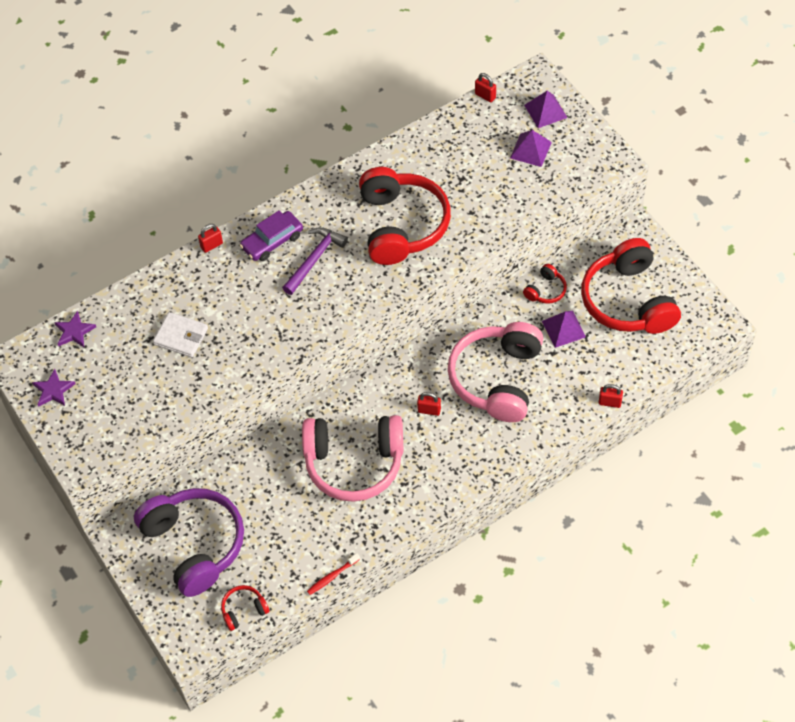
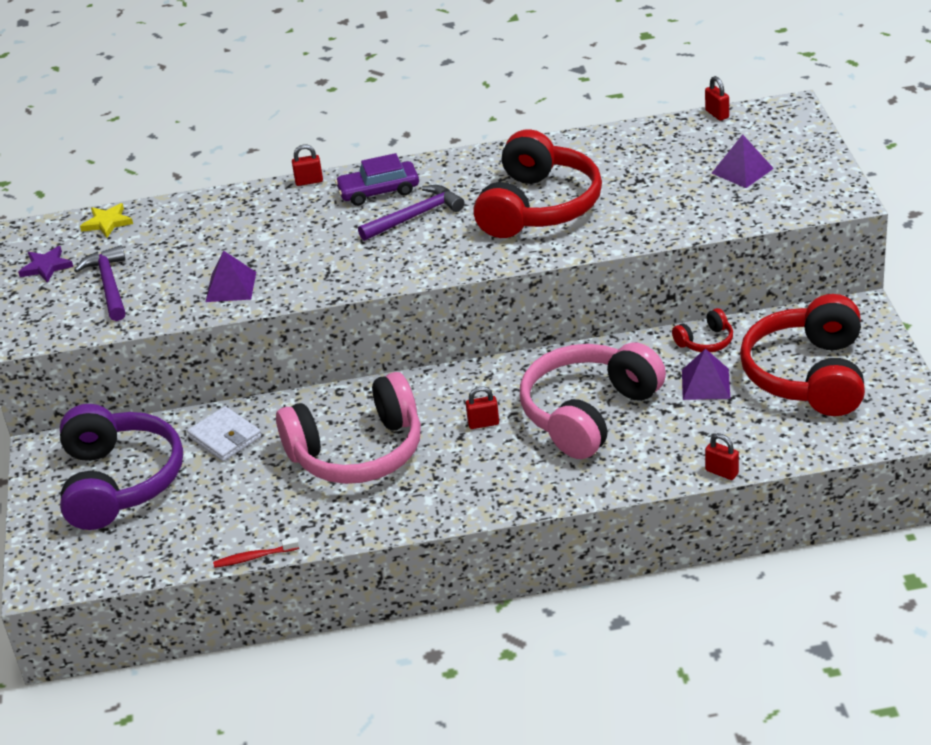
camera: 25 degrees right, 20 degrees down
(74, 331) = (107, 223): purple star -> yellow star
(116, 394) = (109, 285): none -> purple hammer
(181, 336) = (216, 251): white wallet -> white wallet (225, 437)
(244, 610) = (127, 561): red headphones -> none
(354, 463) = (358, 452): pink headphones -> pink headphones turned 45 degrees counterclockwise
(429, 410) = (483, 423): red padlock -> red padlock turned 45 degrees counterclockwise
(545, 111) = (783, 140): purple pyramid -> purple pyramid (231, 287)

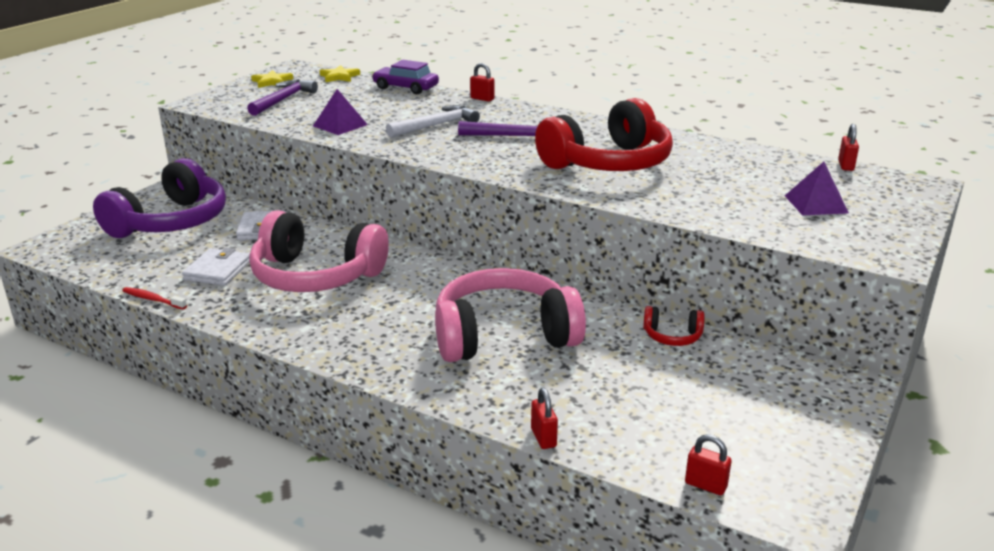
camera: 35 degrees right, 10 degrees down
(46, 267) = (272, 82): purple star -> yellow star
(261, 499) = (217, 270): none -> white wallet
(323, 239) = (436, 125): none -> white hammer
(378, 191) = (515, 117): purple car -> purple car (406, 88)
(483, 423) = (420, 302): red padlock -> red padlock (705, 485)
(705, 384) = (628, 365): purple pyramid -> none
(808, 375) = (732, 407): red headphones -> none

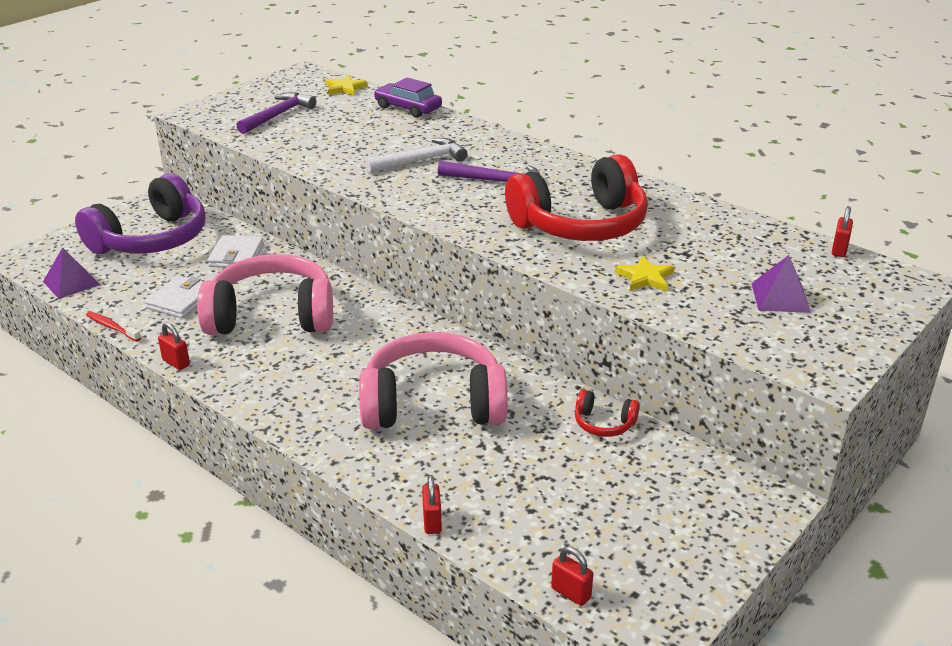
camera: 10 degrees right, 5 degrees up
(272, 82) = (275, 90): yellow star -> yellow star (645, 277)
(316, 276) = (272, 316): pink headphones -> pink headphones turned 150 degrees clockwise
(340, 125) = (323, 153): purple pyramid -> purple pyramid (71, 283)
(482, 99) = (482, 128): red padlock -> red padlock (176, 363)

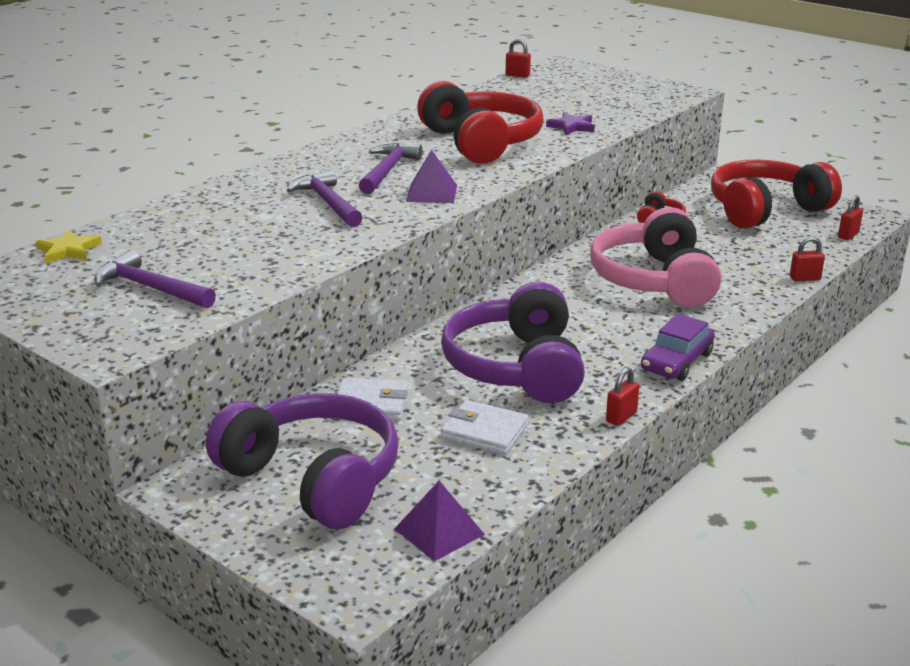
camera: 90 degrees left, 5 degrees down
(112, 327) = (553, 474): red toothbrush -> none
(272, 316) = (516, 367): pink headphones -> purple headphones
(408, 108) = (164, 212): purple car -> purple car (676, 362)
(421, 161) = (328, 202): white hammer -> purple hammer
(645, 277) = (572, 126): yellow star -> purple star
(651, 522) = (765, 210): none -> red headphones
(780, 297) = (592, 94): purple pyramid -> purple pyramid (432, 193)

